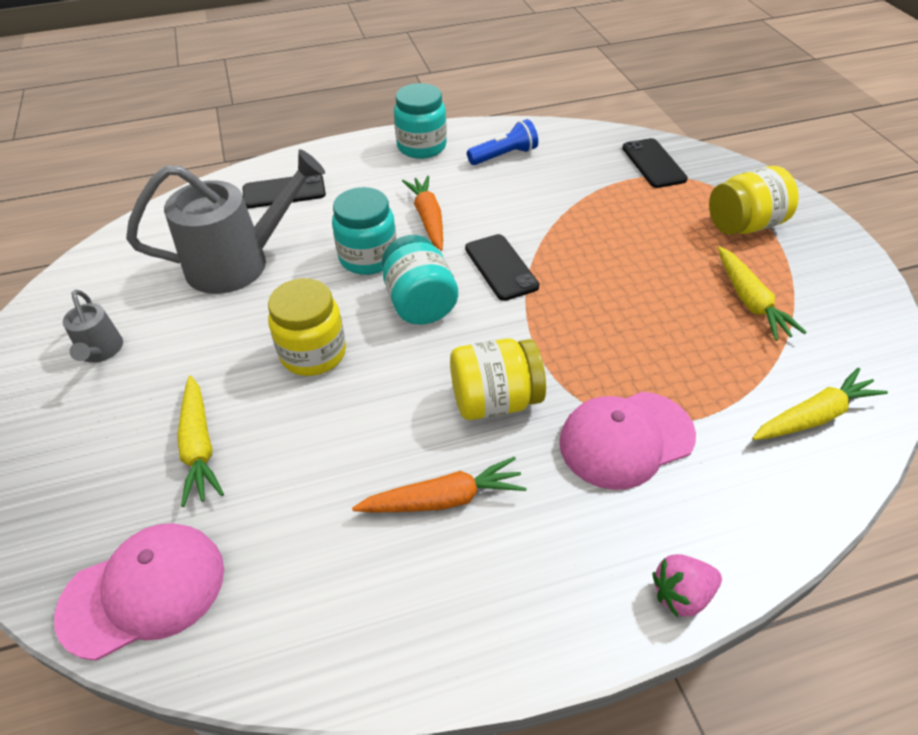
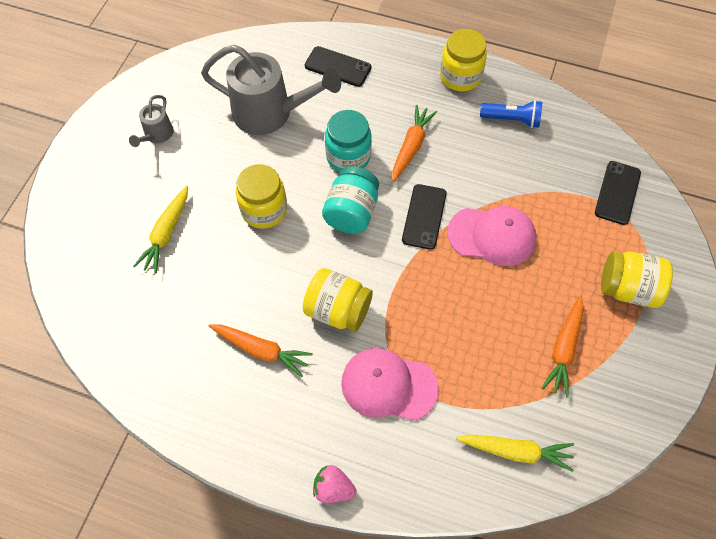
camera: 35 degrees right, 15 degrees up
(144, 591) = (93, 300): pink cap -> pink cap (492, 236)
(421, 147) = (460, 77): turquoise jar -> yellow jar
(750, 301) = (563, 349): yellow carrot -> orange carrot

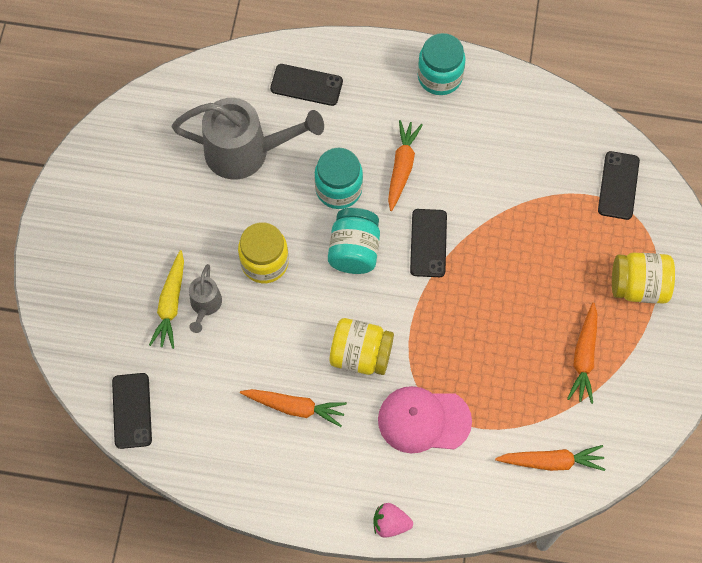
camera: 10 degrees left, 5 degrees up
(101, 326) = (132, 410): none -> black phone
(157, 135) = (131, 197): grey watering can -> grey watering can (205, 306)
(460, 77) = (440, 77): yellow jar -> turquoise jar
(492, 236) = (499, 253): pink cap -> none
(512, 119) = (501, 119): blue flashlight -> none
(515, 451) = (551, 461): yellow carrot -> orange carrot

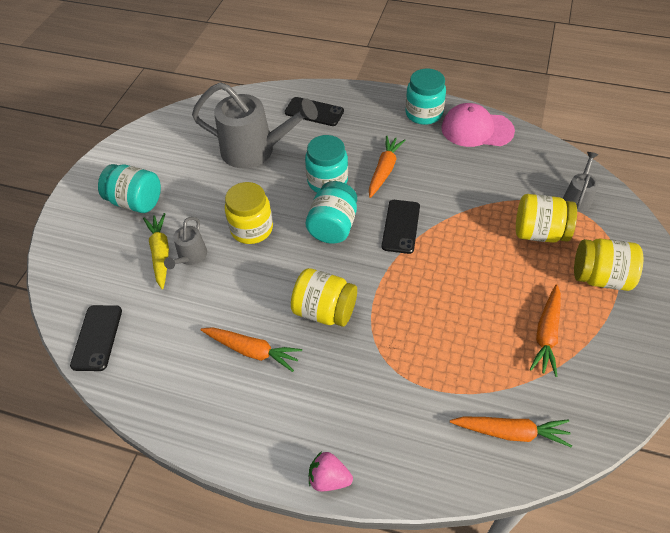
camera: 10 degrees right, 15 degrees down
(123, 239) = (136, 202): none -> turquoise jar
(171, 304) = (160, 253): yellow carrot -> yellow carrot turned 150 degrees clockwise
(423, 420) = (378, 376): pink cap -> pink cap (476, 129)
(577, 237) = (539, 233): none -> yellow jar
(618, 185) = (578, 197): black phone -> grey watering can

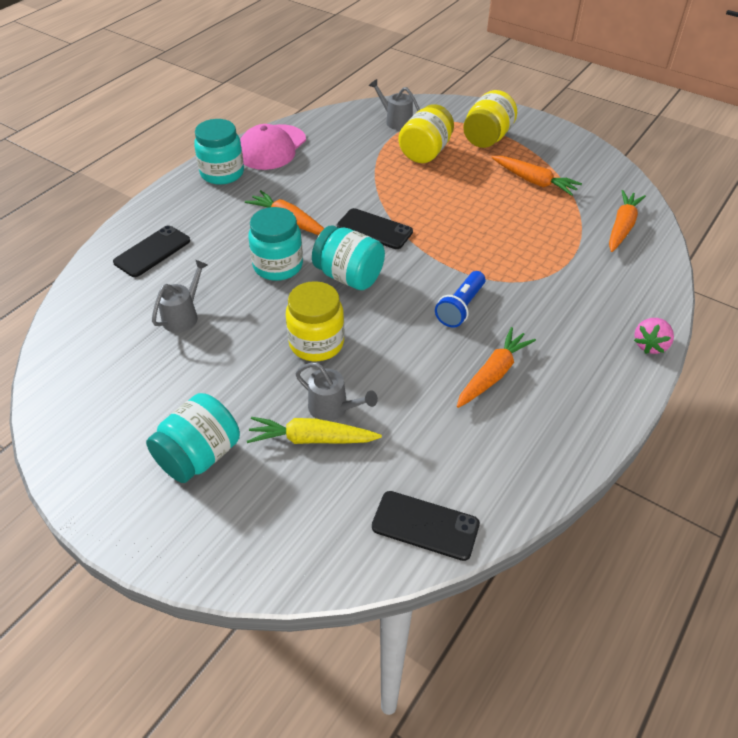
camera: 75 degrees left, 5 degrees down
(256, 150) = (183, 315): grey watering can -> grey watering can, size x0.49
(324, 311) = (460, 307): yellow jar -> blue flashlight

